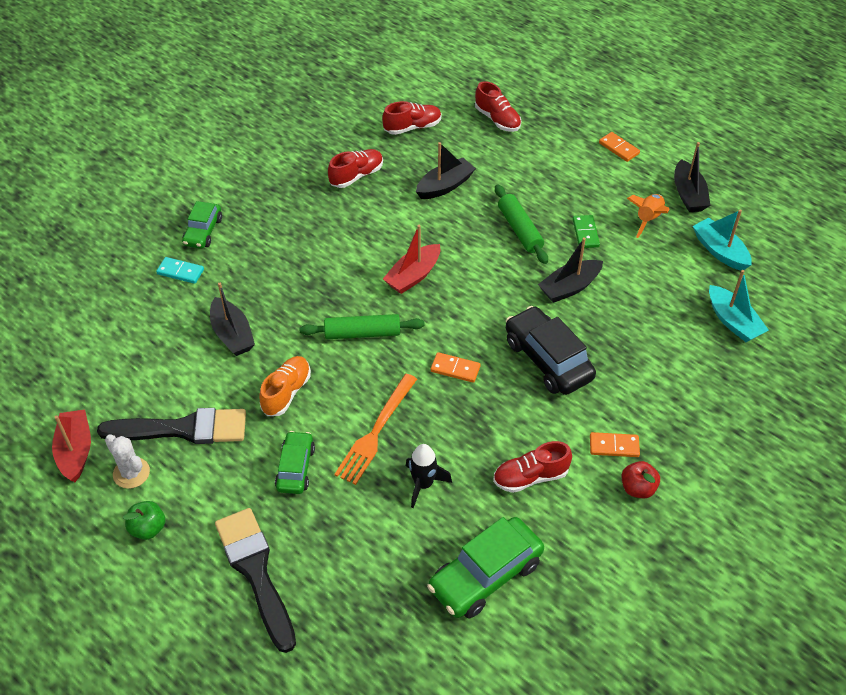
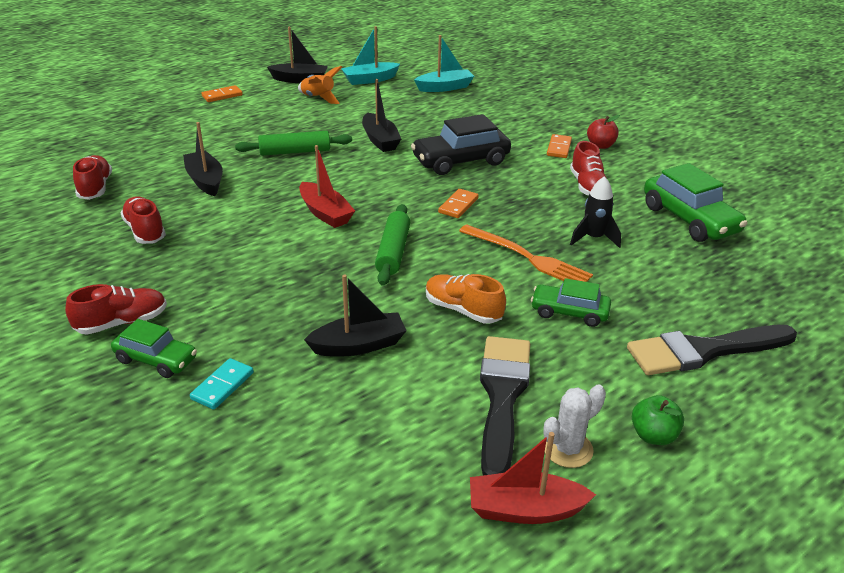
camera: 80 degrees left, 15 degrees down
(497, 119) = (130, 142): red shoe -> red shoe (122, 323)
(585, 233) = (318, 124): green domino -> none

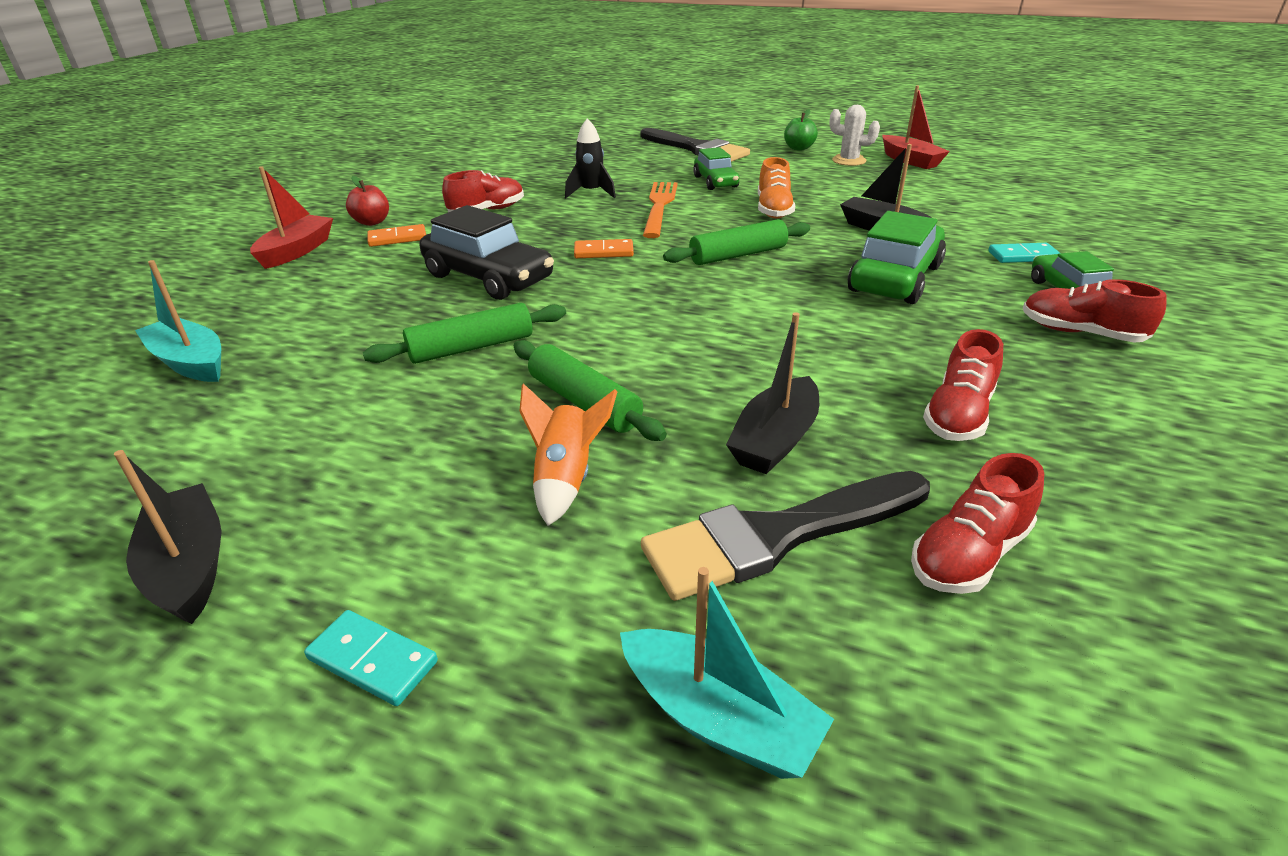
camera: 120 degrees left, 0 degrees up
(222, 96) = (373, 660): orange domino -> turquoise domino
(318, 98) = (312, 482): orange rocket -> orange rocket (565, 479)
(325, 213) = (721, 311): red boat -> red boat (297, 251)
(370, 80) = (163, 458): turquoise boat -> turquoise boat (719, 718)
(380, 140) = (471, 347): black boat -> green rolling pin
(502, 397) = (841, 180): black brush -> black brush (777, 535)
(689, 219) = (512, 171): green car -> green car (895, 278)

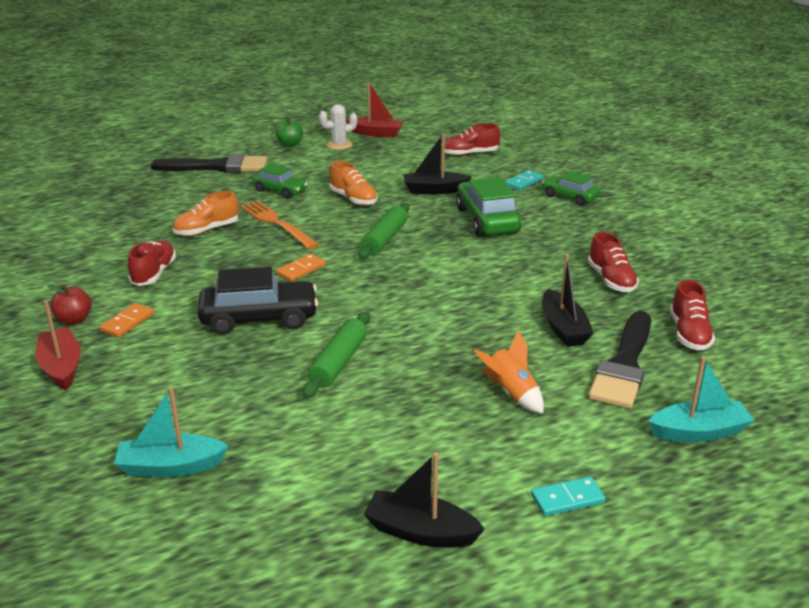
camera: 45 degrees left, 5 degrees down
(585, 402) = (455, 357): green rolling pin -> none
(591, 193) = (207, 230): black rocket -> orange shoe
(1080, 333) = (601, 217): red shoe -> red shoe (470, 154)

